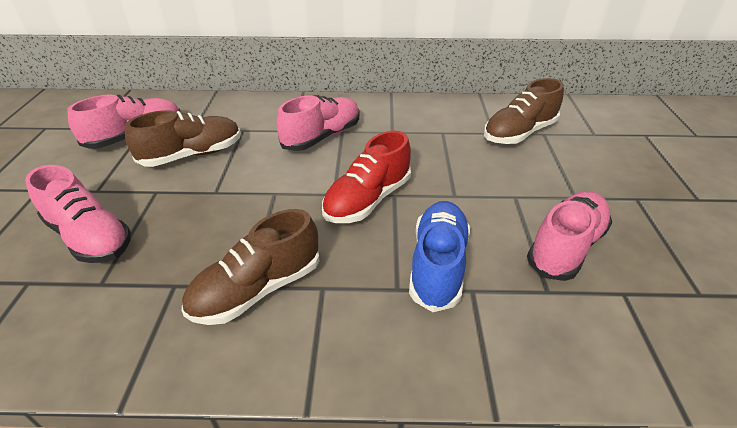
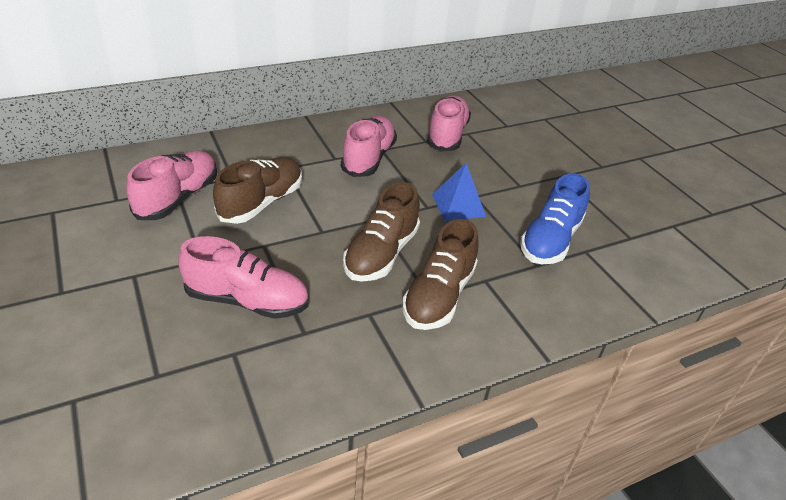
camera: 30 degrees left, 0 degrees up
(367, 200) = (458, 205): red shoe -> blue pyramid
(438, 265) = (550, 240): blue shoe -> blue shoe turned 135 degrees counterclockwise
(519, 133) = (526, 122): brown shoe -> brown shoe (381, 254)
(566, 247) = (620, 204): pink shoe -> pink shoe (447, 135)

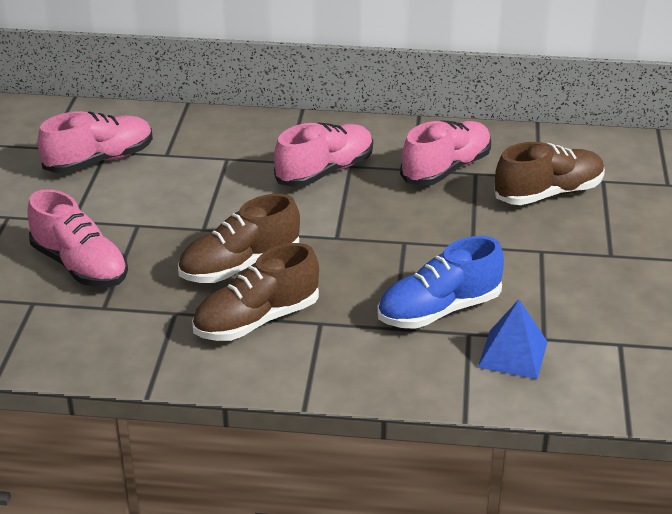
camera: 35 degrees right, 5 degrees down
(261, 203) = (171, 186): brown shoe -> brown shoe (548, 194)
(458, 205) = (373, 245): blue pyramid -> blue pyramid (513, 354)

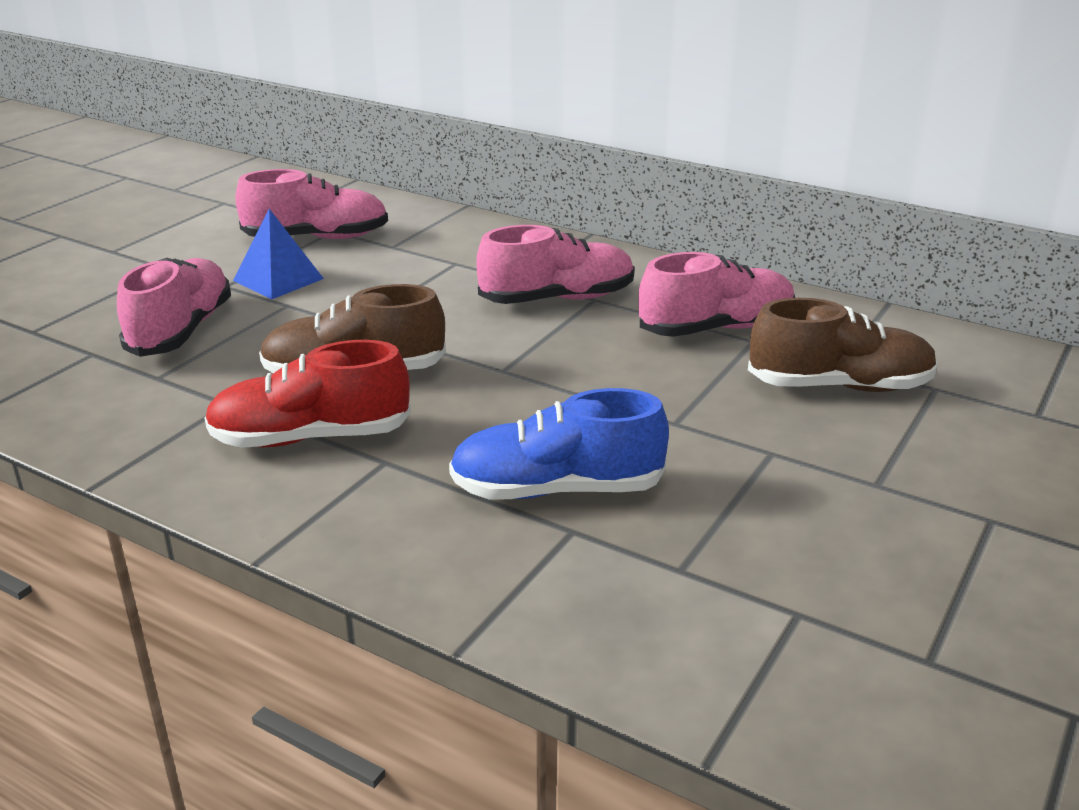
camera: 25 degrees right, 5 degrees down
(80, 266) = (181, 330): pink shoe -> pink shoe turned 150 degrees counterclockwise
(256, 320) = (310, 437): brown shoe -> red shoe
(513, 354) = (613, 578): blue pyramid -> blue pyramid (278, 279)

